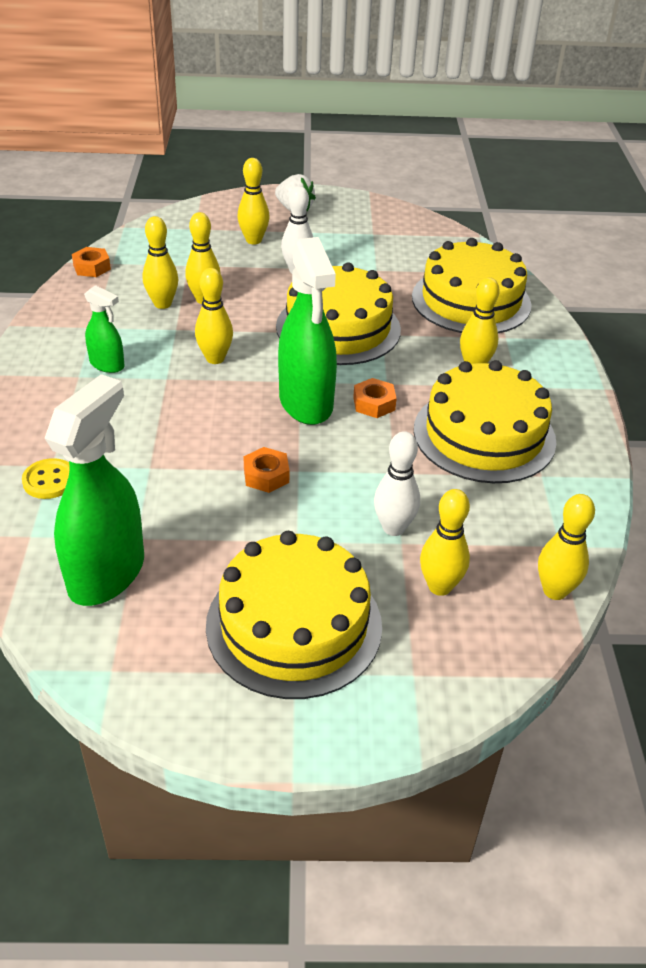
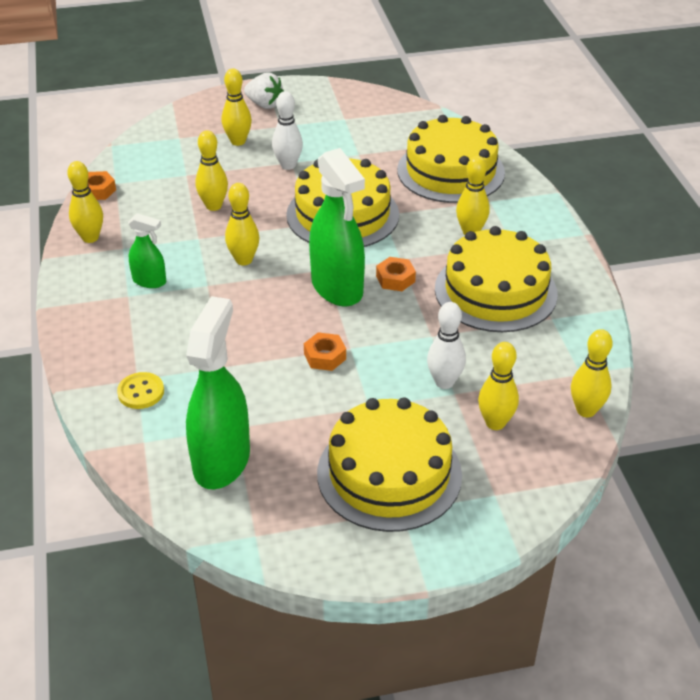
camera: 10 degrees left, 0 degrees up
(162, 304) = (177, 216): yellow bowling pin -> yellow bowling pin (90, 238)

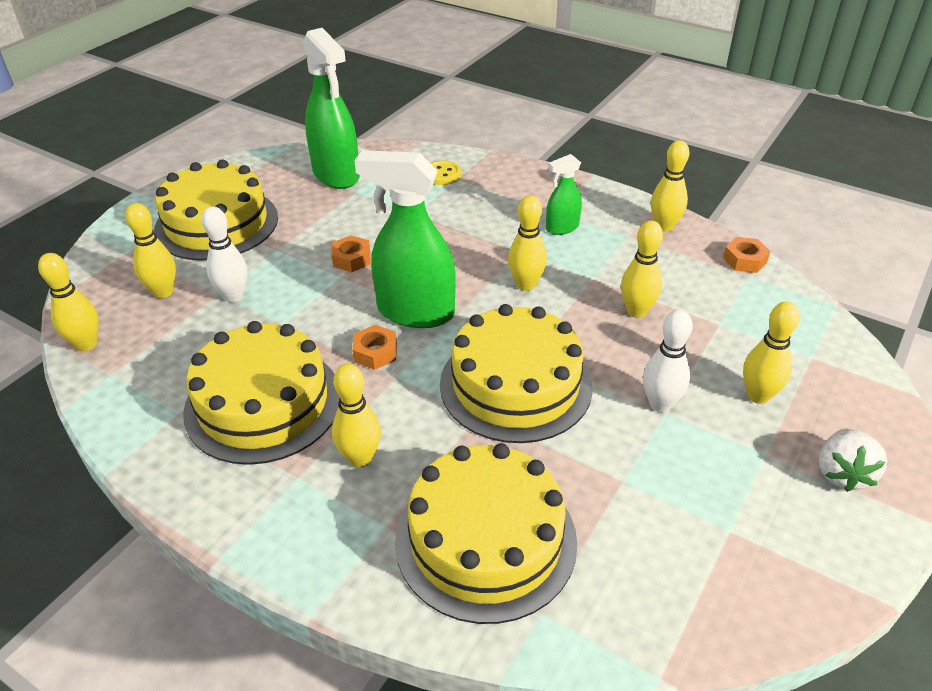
camera: 135 degrees right, 0 degrees up
(264, 104) = (842, 473): white strawberry -> white strawberry turned 60 degrees counterclockwise

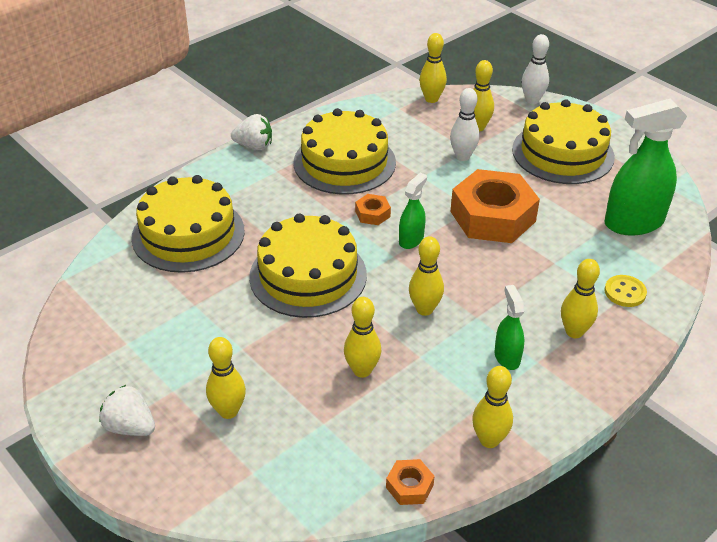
camera: 105 degrees right, 0 degrees up
(231, 526) = (254, 146): none -> white strawberry
(351, 259) = (492, 216): orange nut -> orange nut, size x2.36
(360, 458) = (277, 195): yellow bowling pin -> yellow bowling pin (574, 332)
(415, 312) = (411, 240): green spray bottle -> green spray bottle, size x0.51
(660, 404) = (250, 347): white bowling pin -> white bowling pin (532, 100)

